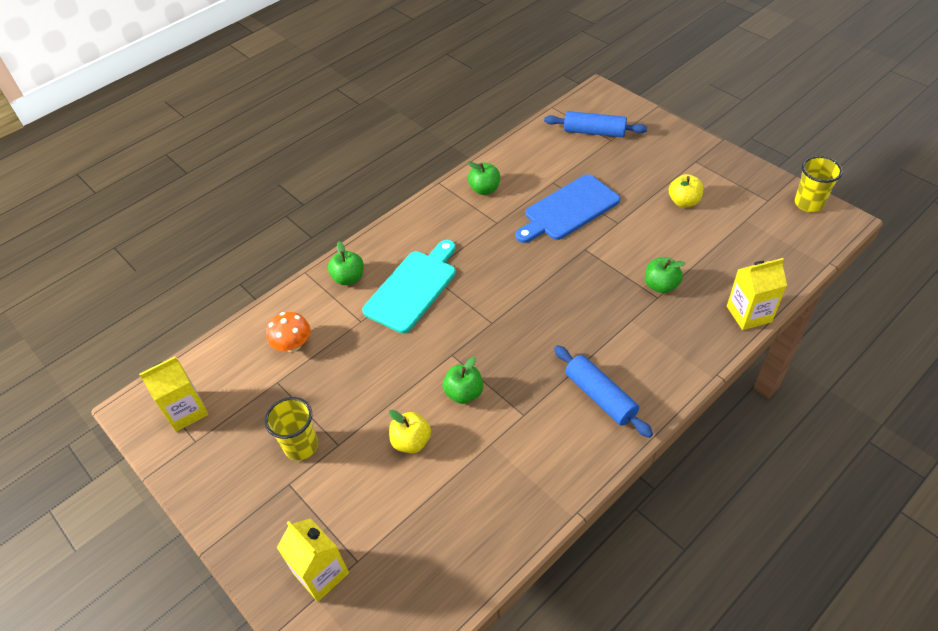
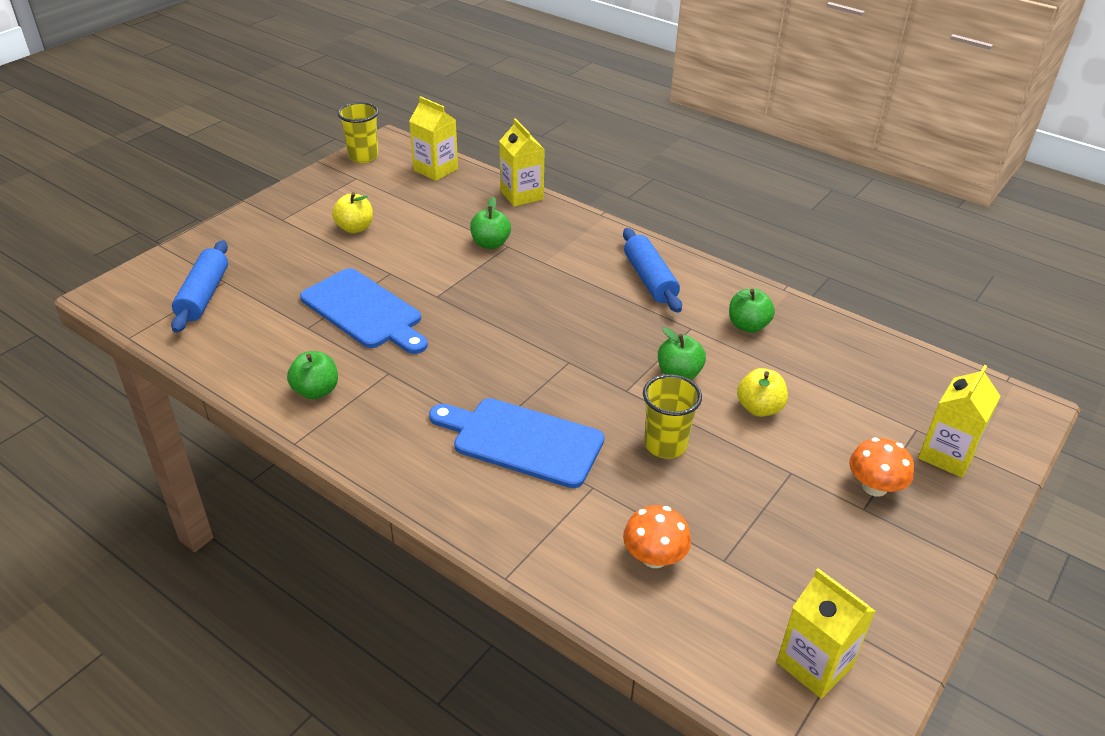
camera: 105 degrees left, 10 degrees down
(301, 446) = (809, 508): yellow cup -> yellow cup (665, 445)
(306, 499) = (874, 487): none -> orange mushroom
(348, 278) = (512, 517): green apple -> green apple (748, 326)
(413, 288) = (522, 440): turquoise cutting board -> blue cutting board
(600, 396) = (650, 279): blue rolling pin -> blue rolling pin turned 60 degrees counterclockwise
(791, 253) = (435, 169): none -> yellow carton

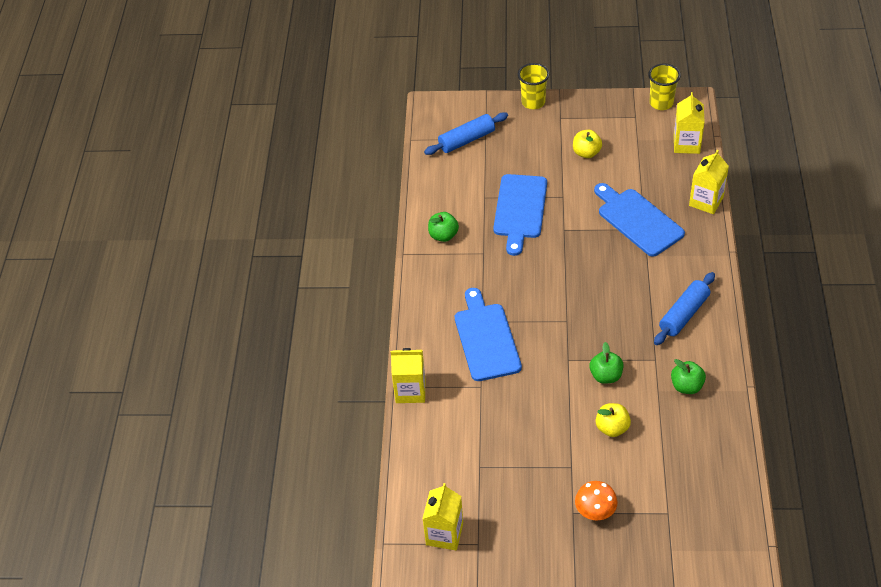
camera: 60 degrees right, 10 degrees up
(490, 244) = (638, 220): green apple -> blue cutting board
(654, 557) = (456, 437): orange mushroom -> none
(665, 445) = (540, 400): yellow cup -> yellow cup (533, 102)
(947, 455) = (657, 537): yellow carton -> yellow carton (410, 391)

